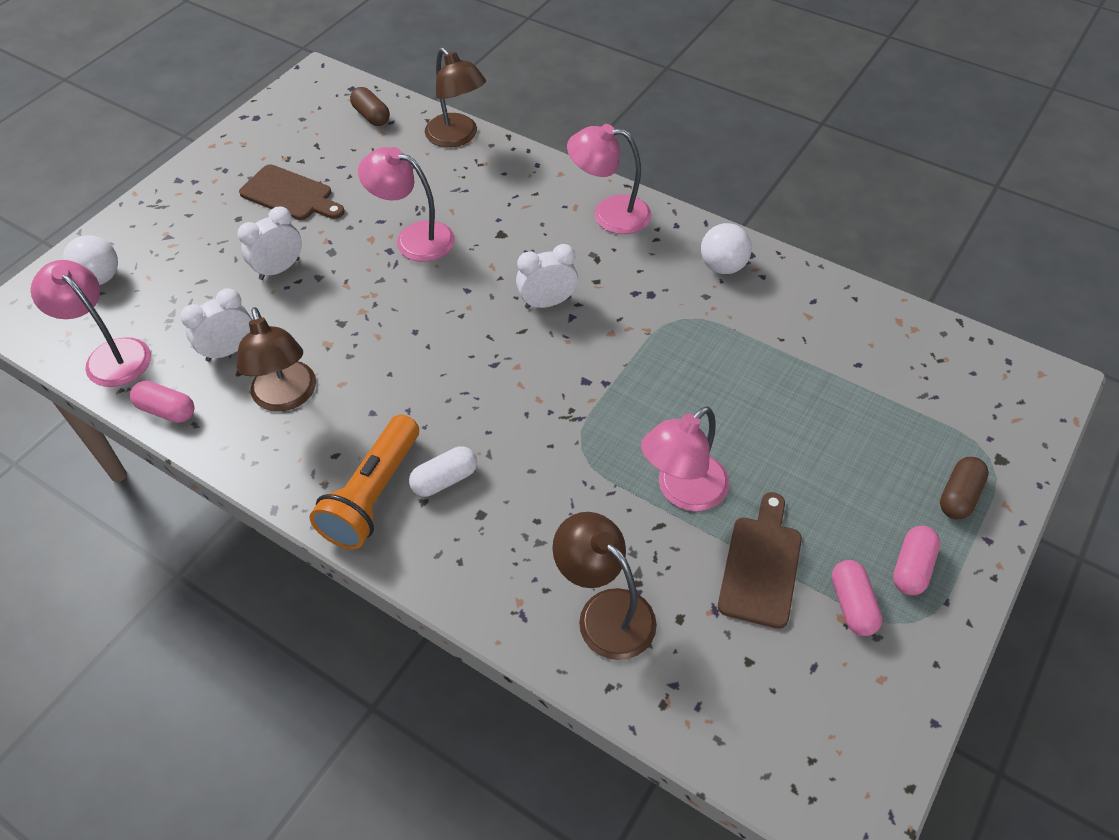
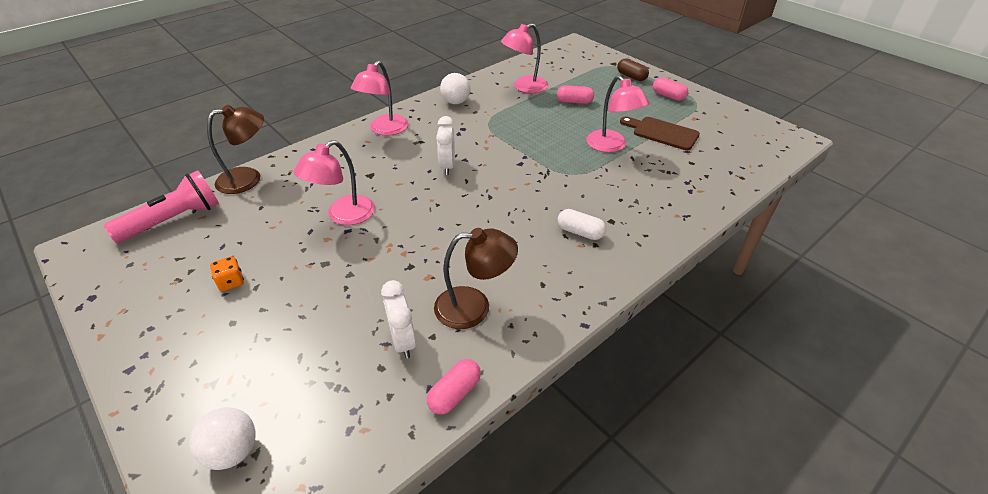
camera: 75 degrees left, 10 degrees down
(110, 355) = (358, 442): pink lamp -> pink lamp (524, 87)
(279, 269) = (323, 298): white clock -> none
(290, 195) = (231, 282): brown cutting board -> orange dice
(371, 116) = (174, 220): brown capsule -> pink flashlight
(372, 495) = (584, 268): orange flashlight -> none
(445, 480) = (580, 232): white capsule -> white capsule turned 45 degrees counterclockwise
(605, 612) = (686, 185): brown lamp -> none
(852, 605) = (687, 114): pink capsule -> pink capsule (574, 102)

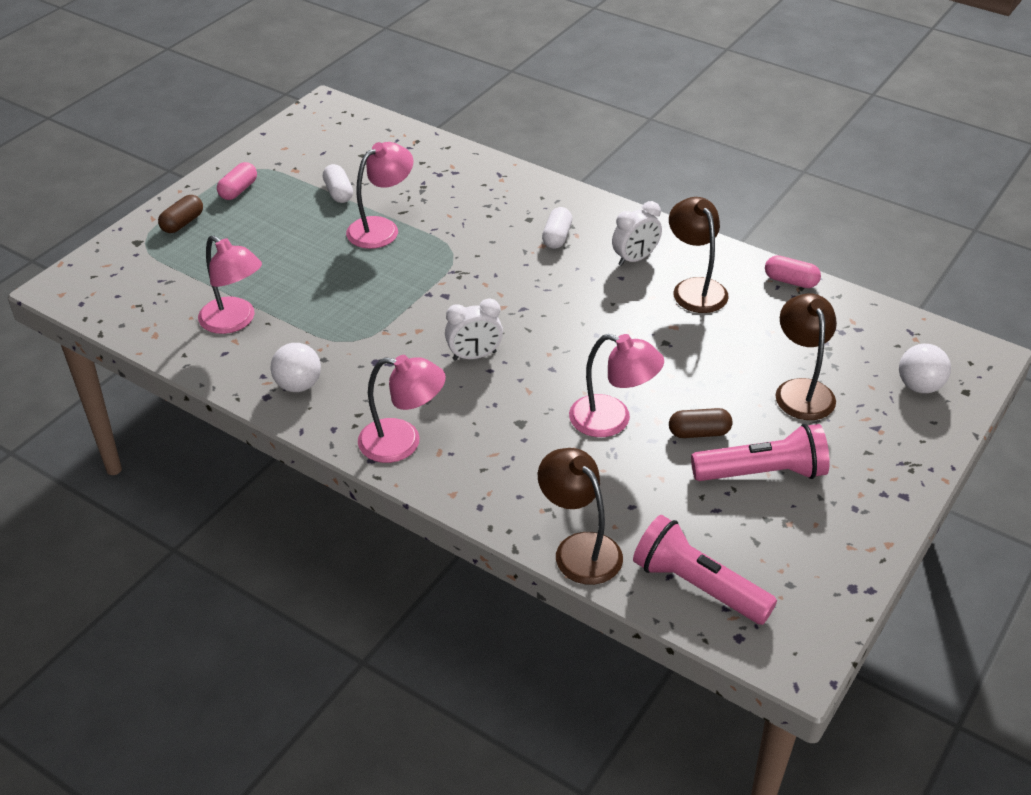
camera: 105 degrees left, 0 degrees up
(231, 282) = (762, 473): orange dice -> pink flashlight
(297, 341) = (801, 390): none -> brown lamp
(298, 258) = (699, 433): none -> brown capsule
(403, 341) = (759, 322): white clock -> white clock (635, 259)
(574, 102) = (272, 268): pink capsule -> none
(662, 133) = (338, 192): brown cutting board -> white capsule

